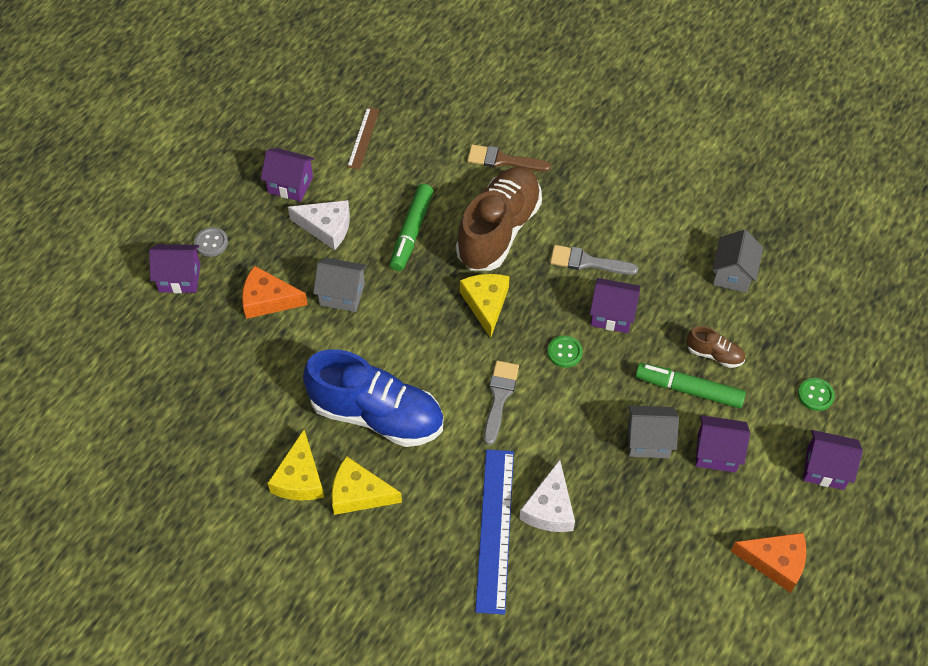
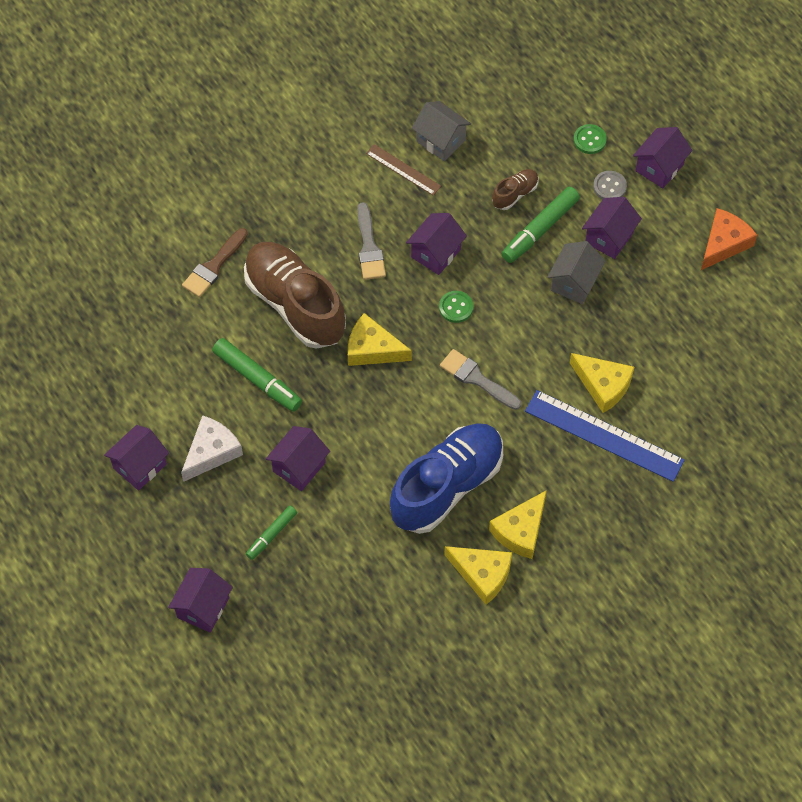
camera: 65 degrees left, 5 degrees up
(211, 243) = (174, 564): grey button -> grey button (609, 186)
(268, 300) = (271, 535): orange cheese -> green marker
(342, 294) = (299, 467): grey house -> purple house
(363, 138) = (116, 378): brown ruler -> brown ruler (403, 170)
(549, 508) = (603, 385): white cheese -> yellow cheese
(587, 262) = (369, 247): grey brush -> grey brush turned 45 degrees counterclockwise

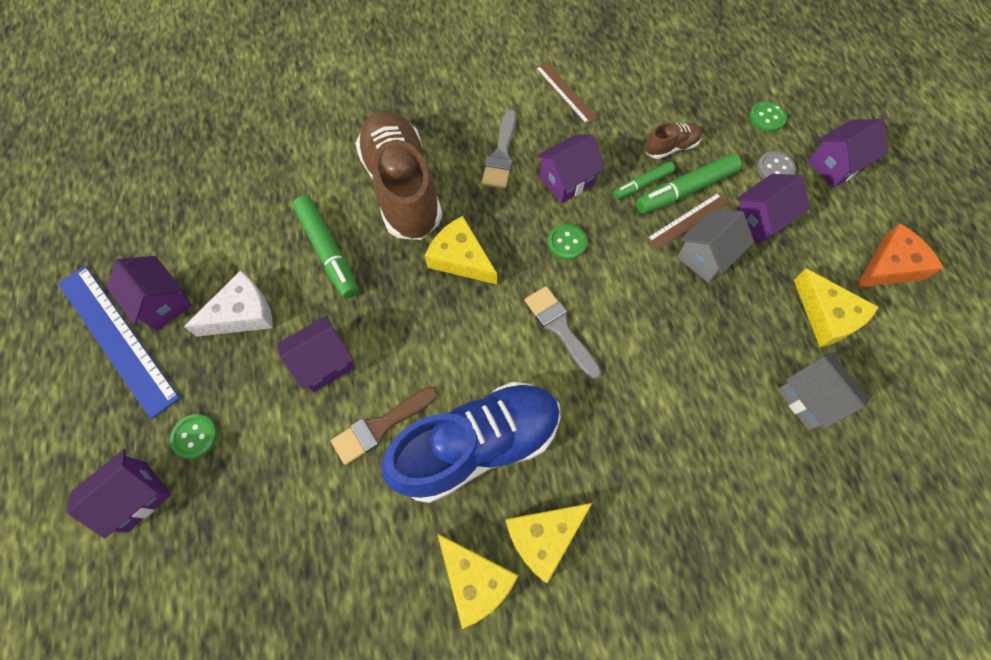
camera: 20 degrees right, 5 degrees up
(140, 466) = (163, 303): purple house -> purple house turned 75 degrees clockwise
(214, 266) = (341, 127): brown brush -> brown brush (380, 426)
(224, 553) = (195, 436): none -> green button
(271, 535) = (256, 433): green marker -> green marker (642, 184)
(441, 141) = (613, 77): grey house -> grey house (809, 399)
(550, 256) = (688, 220): none -> brown ruler
(603, 385) = (703, 384): yellow cheese -> yellow cheese (826, 316)
(604, 435) = (686, 447): blue ruler -> blue ruler (117, 338)

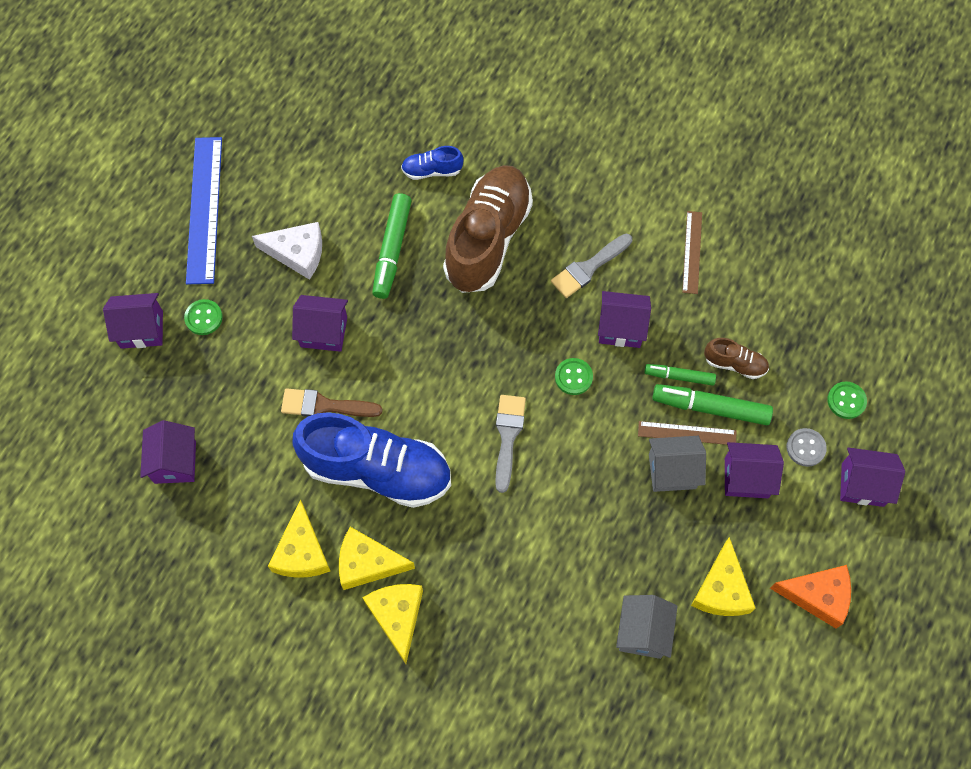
camera: 40 degrees right, 0 degrees up
(163, 303) = (251, 205): purple house -> purple house (175, 462)
(308, 167) = (432, 170): none -> blue shoe
(460, 258) = (482, 328): yellow cheese -> yellow cheese (397, 616)

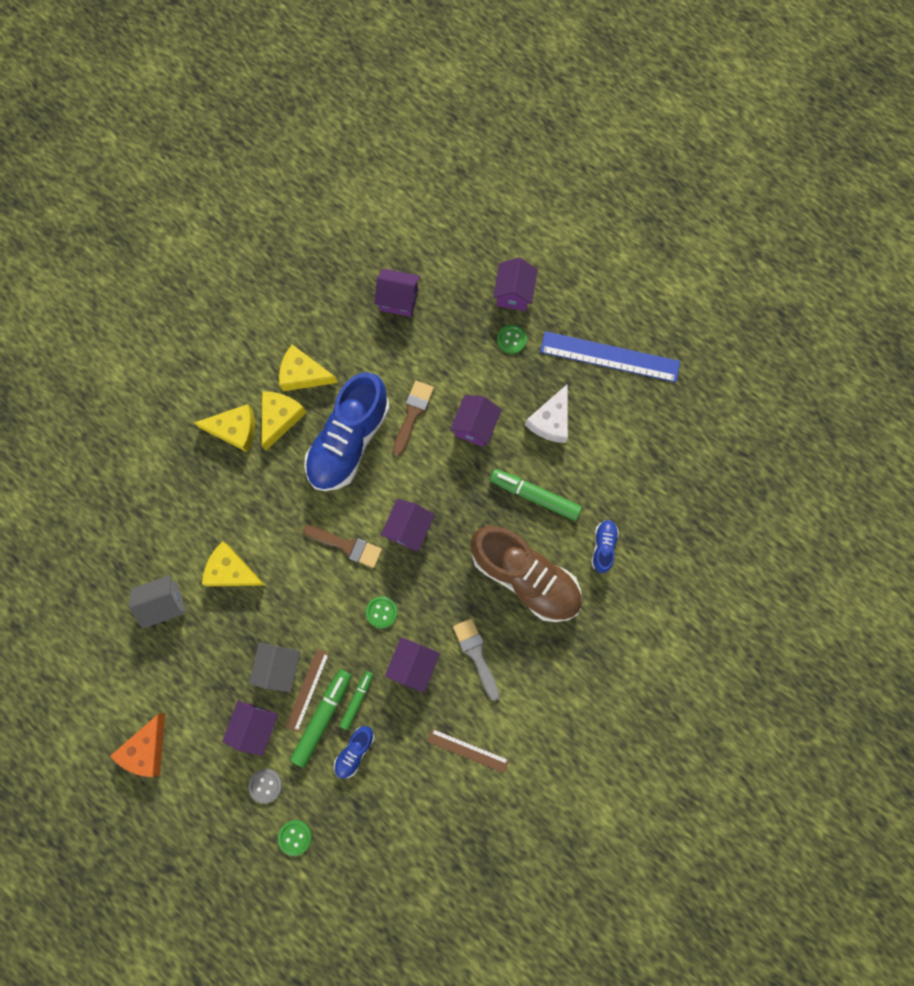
camera: 105 degrees right, 10 degrees up
(508, 436) = (347, 546): grey brush -> brown brush
(642, 632) = (165, 603): grey house -> grey house turned 45 degrees counterclockwise
(721, 589) = (176, 674): yellow cheese -> yellow cheese (231, 571)
(734, 364) = (355, 751): brown shoe -> blue shoe
(862, 484) = (220, 822): purple house -> purple house (409, 529)

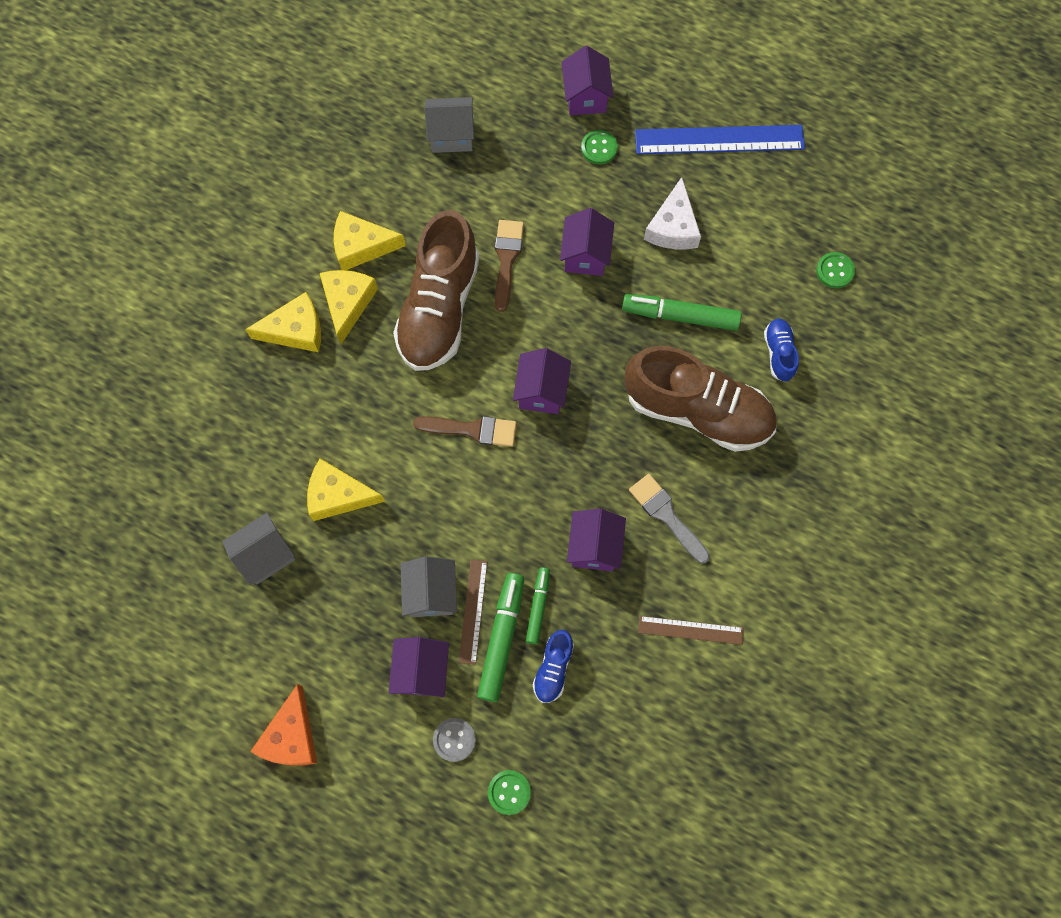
camera: 15 degrees left, 5 degrees down
(349, 441) = (439, 308): blue shoe -> brown shoe
(381, 612) = (537, 496): green button -> green button (835, 271)
(398, 300) = (451, 135): purple house -> grey house

